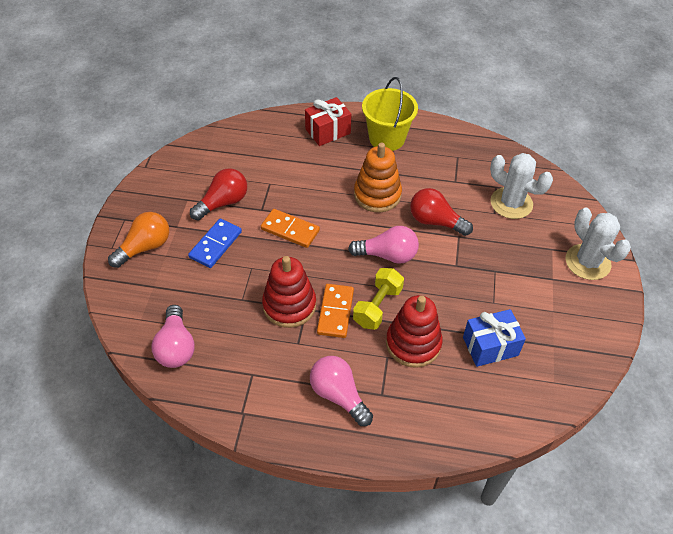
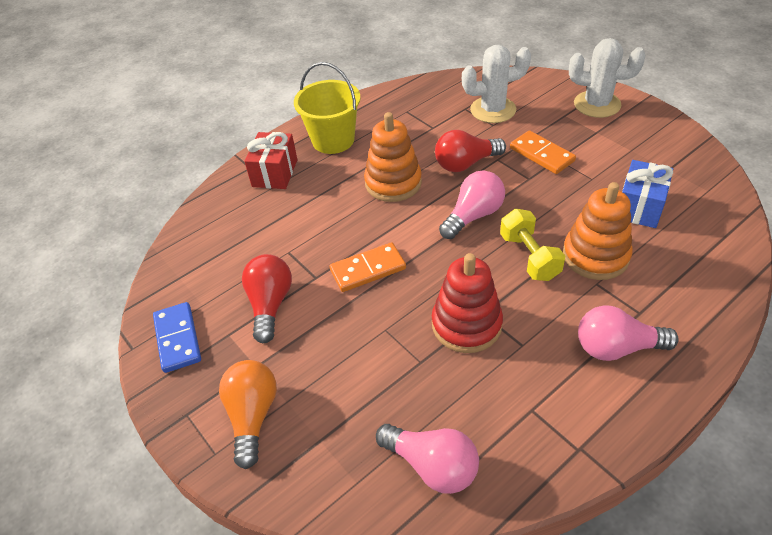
camera: 45 degrees left, 5 degrees down
(215, 245) = (321, 344): blue domino -> blue domino (177, 339)
(335, 312) = (508, 292): orange domino -> orange domino (542, 154)
(413, 343) = (595, 256): red stacking toy -> orange stacking toy

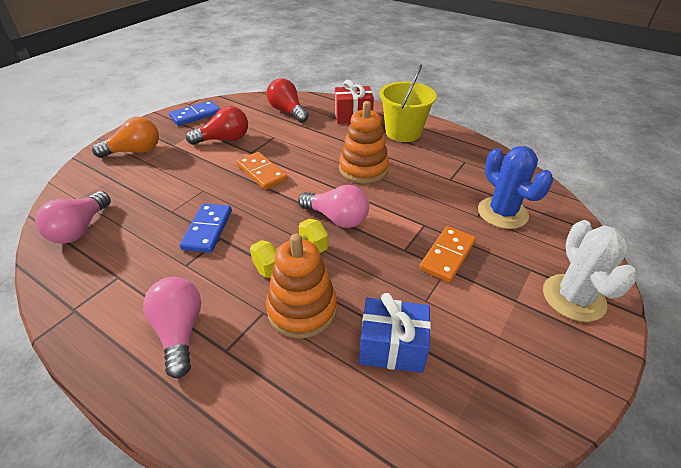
camera: 70 degrees right, 5 degrees down
(465, 164) = (407, 205): red light bulb -> red light bulb (287, 111)
(466, 324) = (208, 230): red stacking toy -> blue domino
(493, 110) = (502, 213): white cactus -> blue cactus

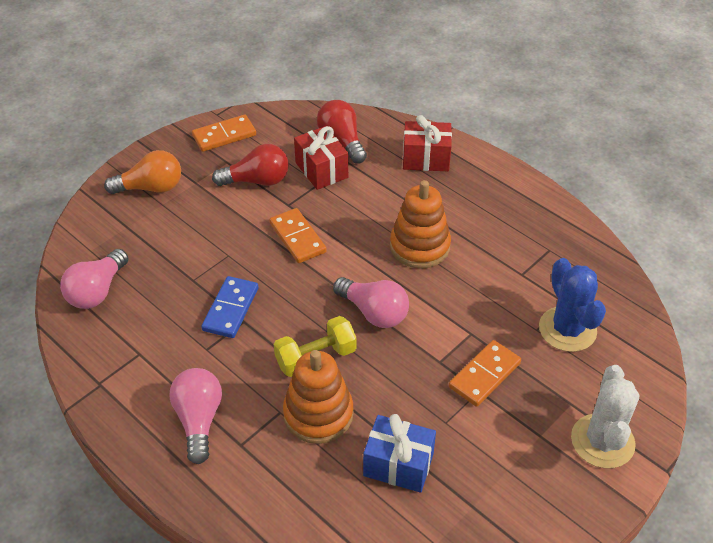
camera: 10 degrees right, 5 degrees up
(195, 115) = (224, 135): blue domino -> orange domino
(274, 129) = (321, 170): none -> red gift
(403, 132) = (484, 194): yellow bucket -> none

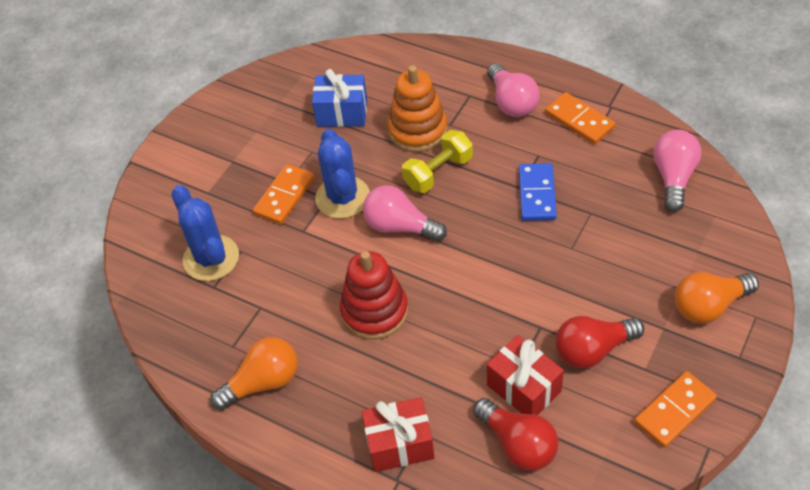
camera: 170 degrees right, 5 degrees up
(297, 238) = (509, 287): orange domino -> orange domino (579, 120)
(419, 246) = (374, 311): orange stacking toy -> red stacking toy
(423, 357) = (342, 197): none -> blue cactus
(524, 218) = (263, 382): none -> orange light bulb
(602, 441) = (181, 169): white cactus -> none

